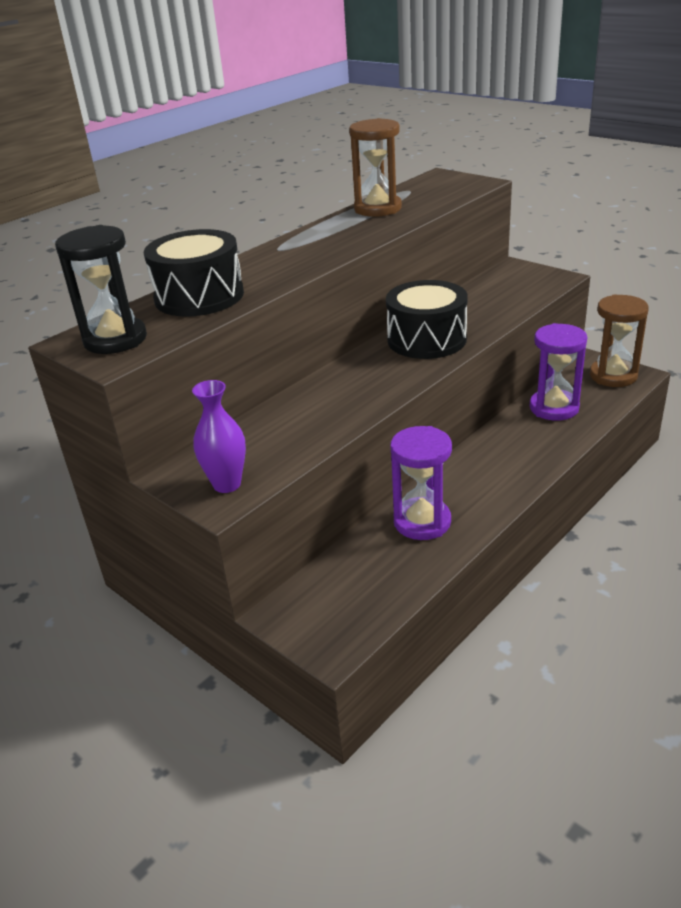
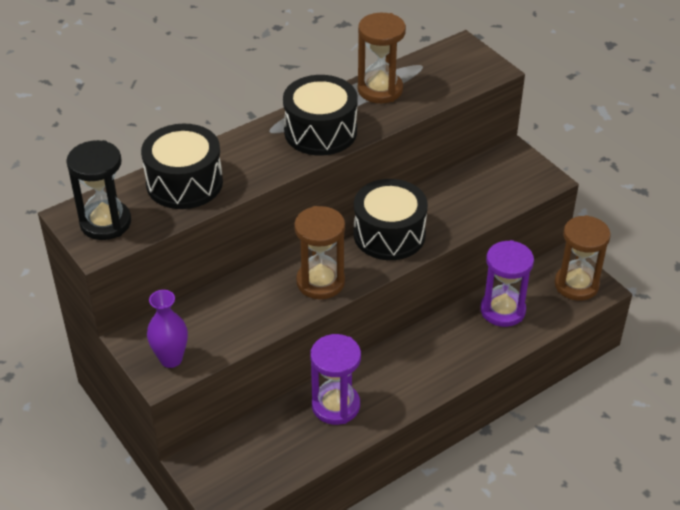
camera: 10 degrees right, 10 degrees up
(332, 241) = (320, 131): none -> black drum
(373, 387) = (320, 282): none -> brown hourglass

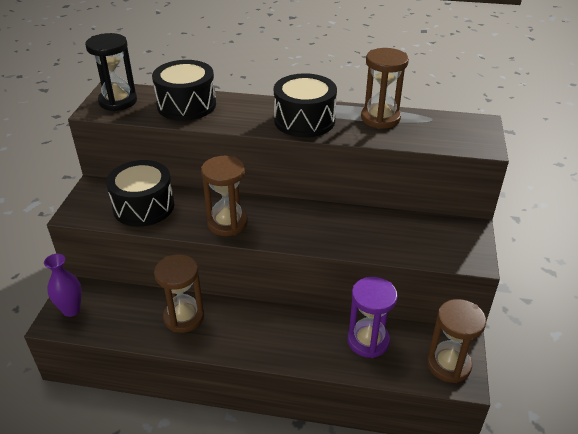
camera: 45 degrees right, 5 degrees down
(171, 359) = (92, 208): purple vase -> purple vase (71, 310)
(335, 405) = (184, 317): purple hourglass -> brown hourglass
(389, 234) = (309, 224): black drum -> black drum (143, 206)

